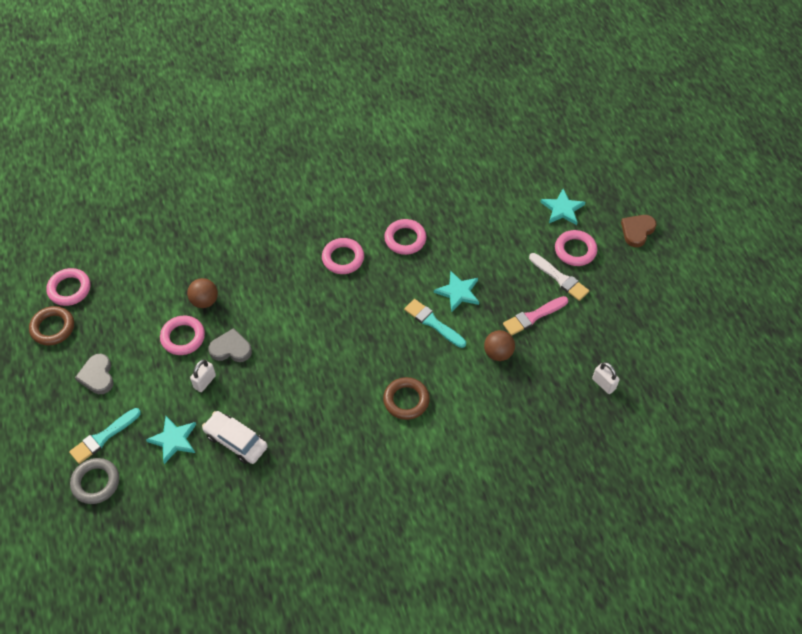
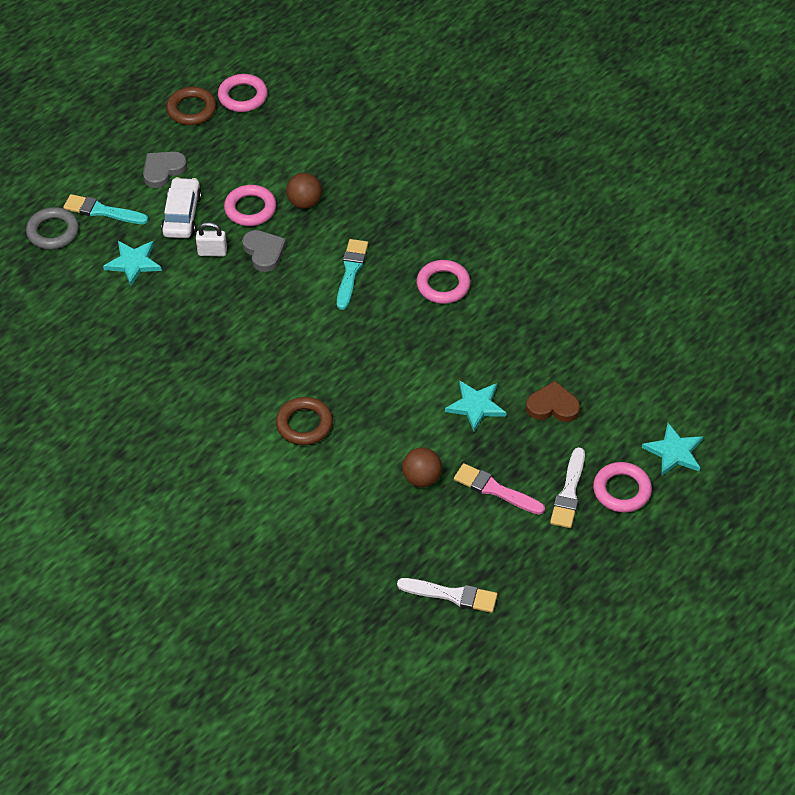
camera: 60 degrees right, 5 degrees down
(236, 441) = (163, 310): white car -> white car (182, 215)
(405, 239) = (511, 326): pink ring -> none
(433, 323) = (418, 402): turquoise brush -> turquoise brush (351, 271)
(603, 384) = (452, 595): white padlock -> white brush
(637, 231) = (702, 541): brown heart -> brown heart (553, 406)

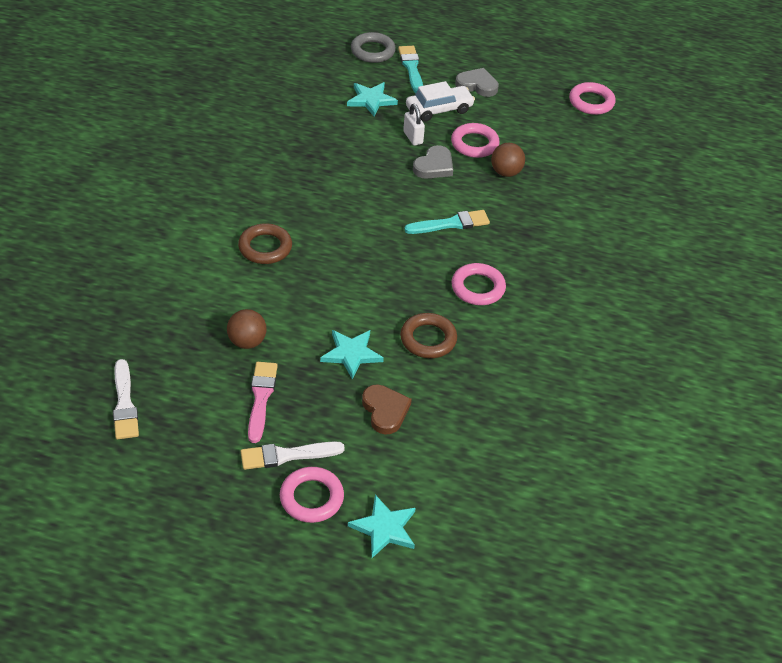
camera: 60 degrees right, 5 degrees down
(191, 109) = (553, 80): brown ring -> brown ring (428, 339)

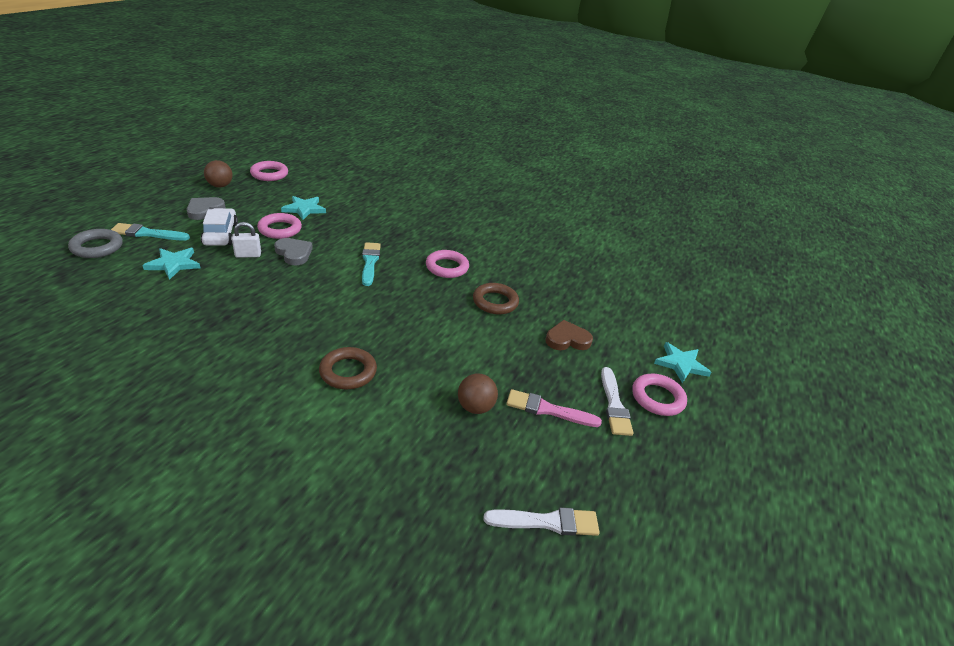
camera: 80 degrees left, 10 degrees down
(351, 354) = (503, 344): turquoise star -> turquoise star (304, 209)
(506, 172) = (324, 225): brown ball -> brown ball (220, 186)

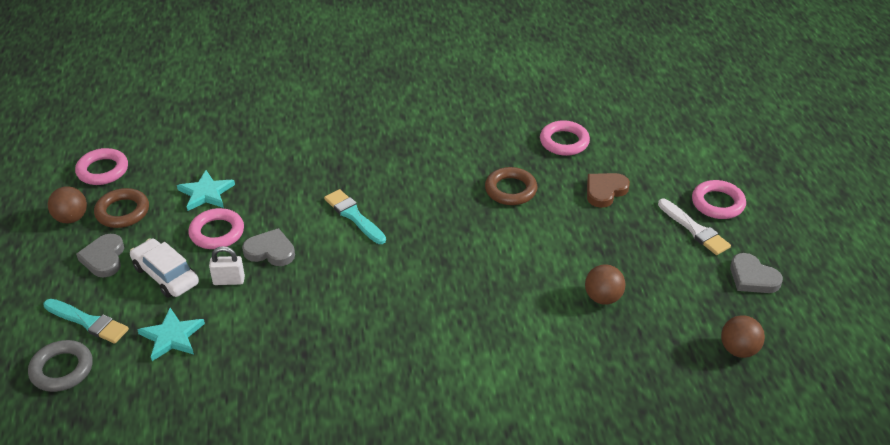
camera: 30 degrees left, 5 degrees up
(147, 233) = (88, 322): turquoise brush -> turquoise brush turned 120 degrees counterclockwise
(248, 255) = (229, 280): white padlock -> white padlock turned 45 degrees clockwise
(348, 372) = (474, 333): brown ring -> brown ring (122, 212)
(447, 267) = (428, 178): pink ring -> pink ring (564, 142)
(547, 522) = (738, 350): white brush -> brown ball
(548, 410) = (654, 265): pink brush -> none
(628, 471) = (752, 277): none -> grey heart
(681, 364) = (706, 161): turquoise star -> none

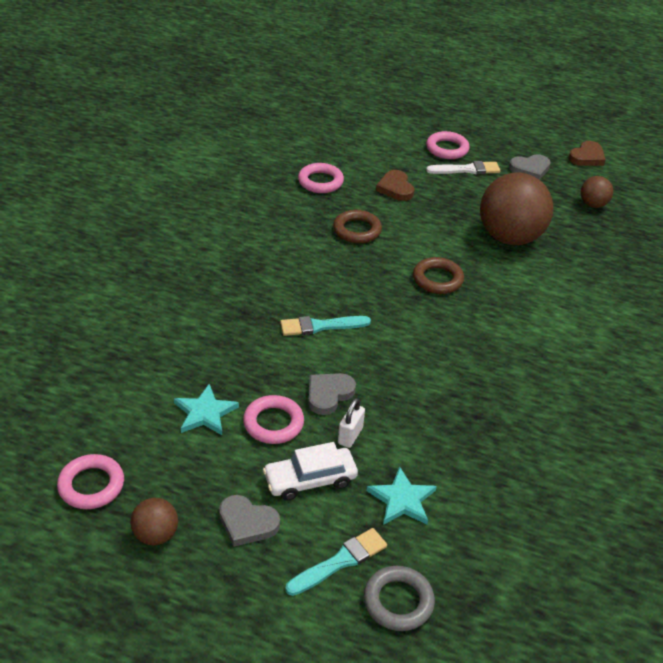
camera: 65 degrees left, 0 degrees up
(122, 212) = (181, 487): brown ring -> brown ring (437, 279)
(603, 298) = (509, 237): brown ball -> brown ball, size x2.14
(836, 319) = (587, 157): none -> brown heart

